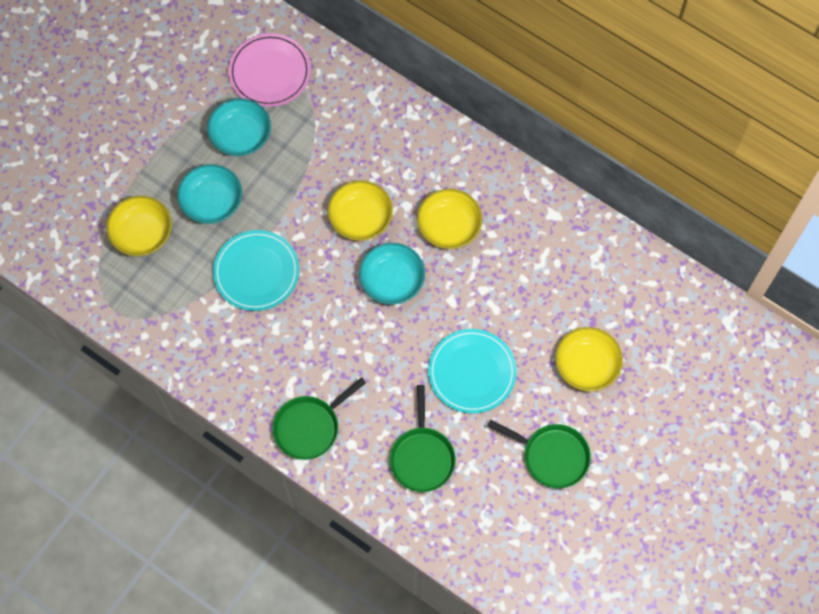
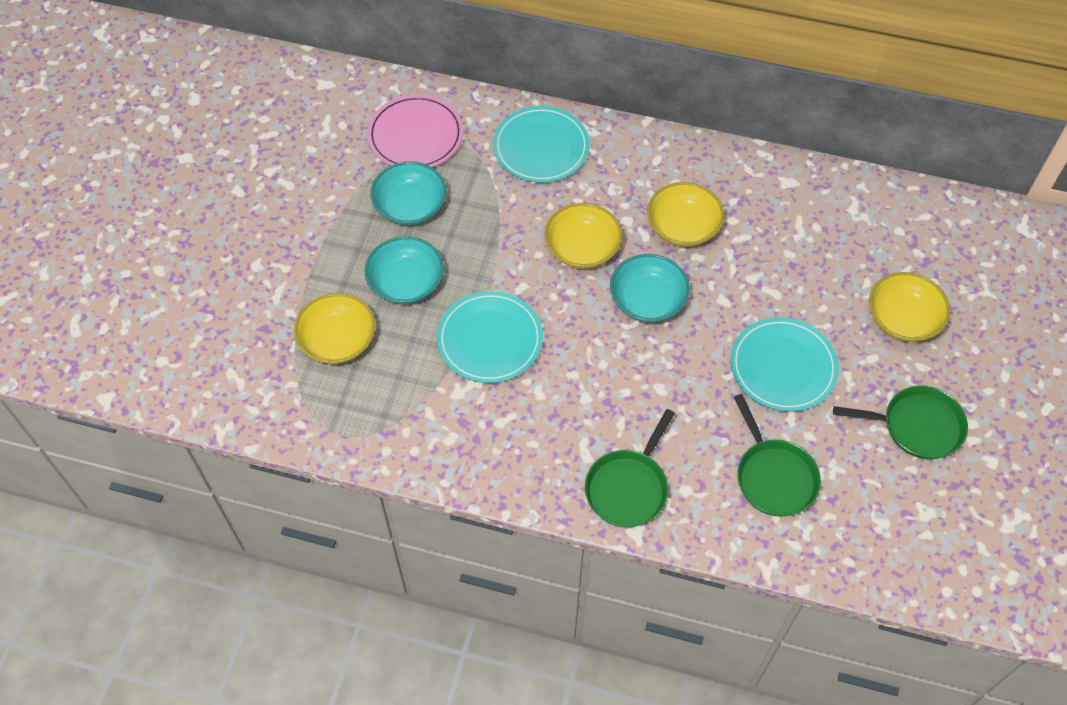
camera: 20 degrees left, 10 degrees down
(366, 116) = (541, 147): none -> turquoise plate

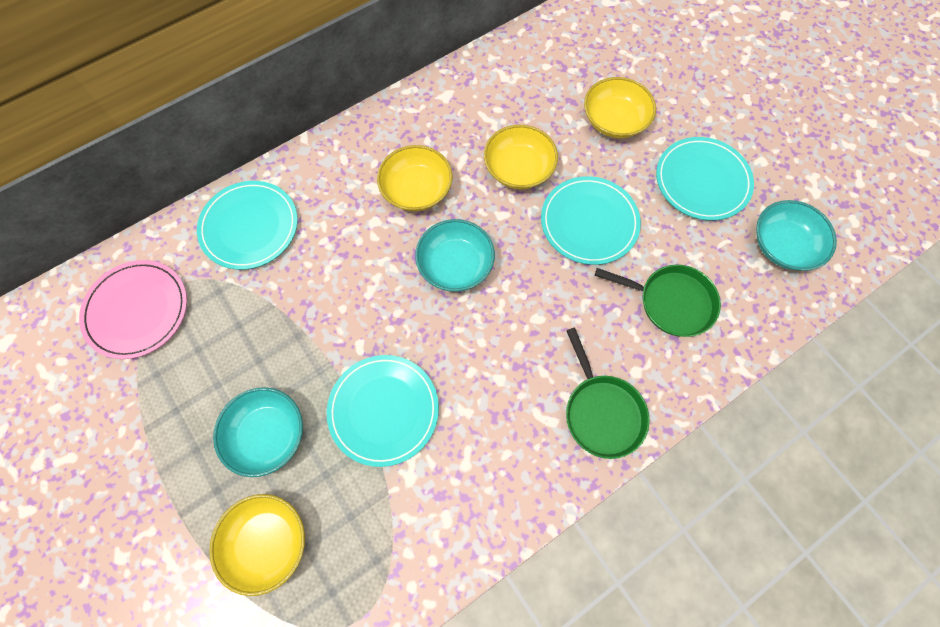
camera: 50 degrees left, 10 degrees up
(410, 206) = (199, 370): turquoise bowl -> turquoise bowl (783, 245)
(582, 248) = (367, 272): yellow bowl -> yellow bowl (519, 169)
(917, 426) = (702, 181): green pan -> turquoise plate

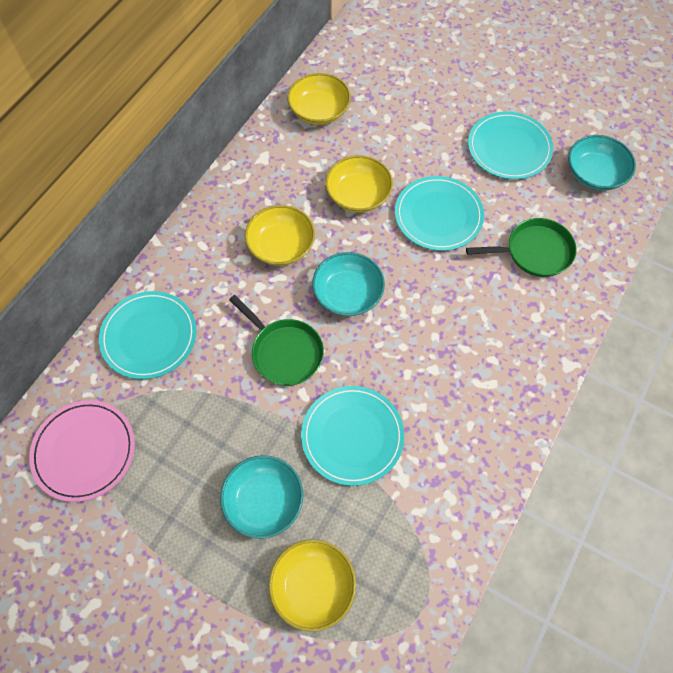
camera: 25 degrees left, 5 degrees down
(602, 412) = (526, 359): green pan -> green pan (284, 352)
(614, 120) = (415, 126): yellow bowl -> yellow bowl (319, 111)

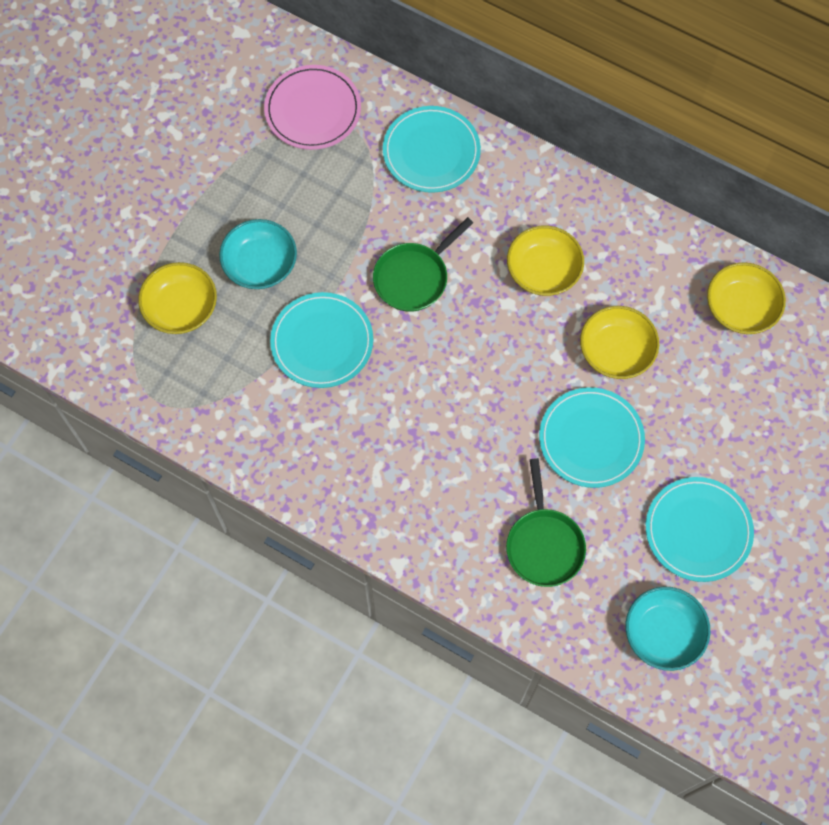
camera: 90 degrees right, 5 degrees up
(348, 294) = (484, 339): turquoise bowl -> none

